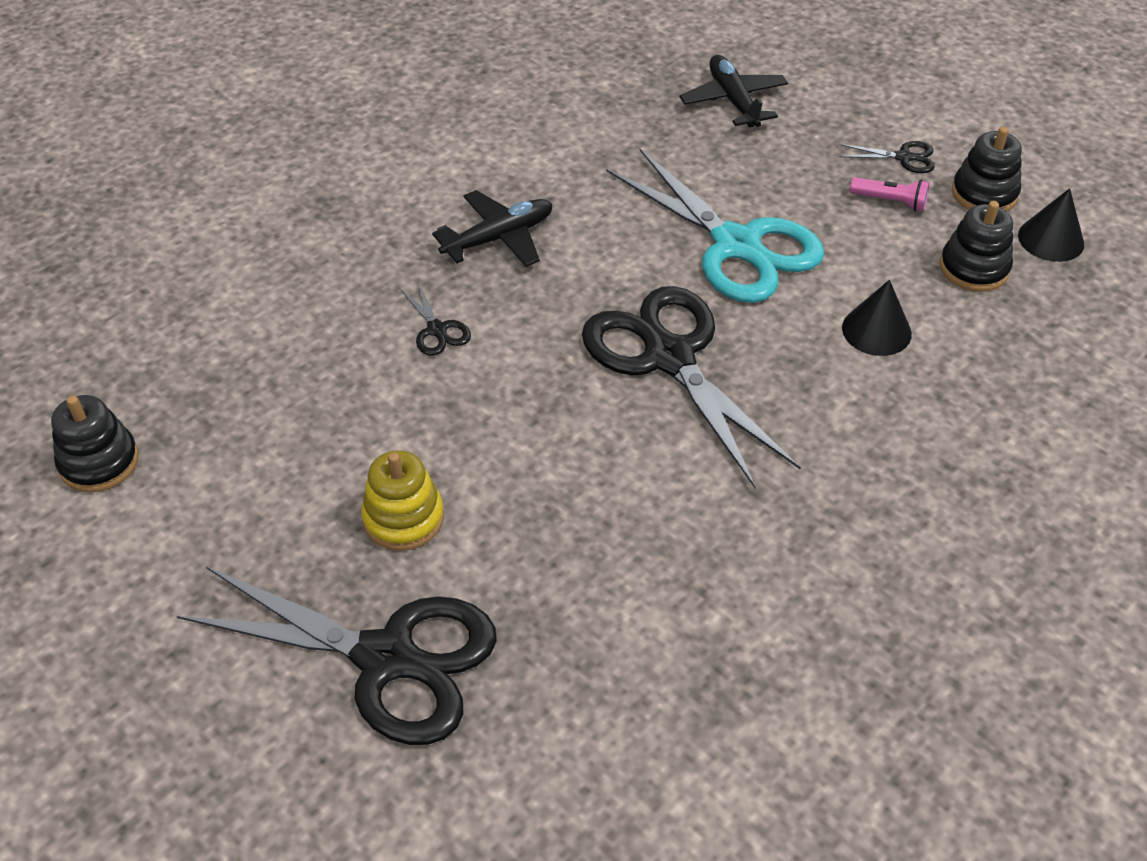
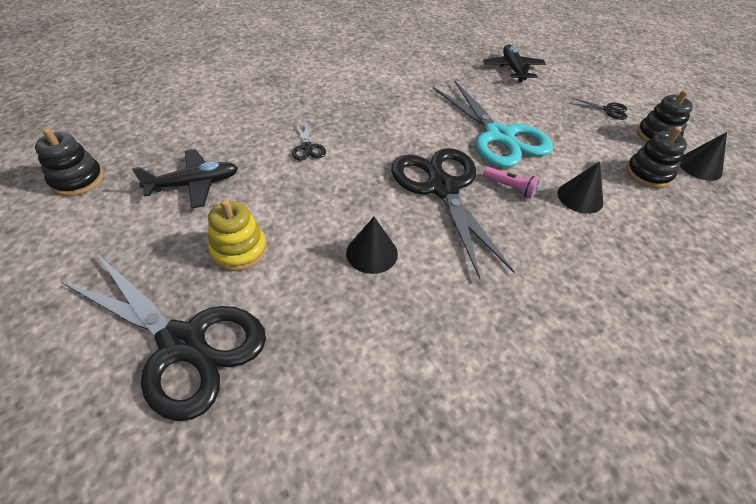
camera: 10 degrees right, 0 degrees up
(499, 238) = (361, 109): black plane -> black plane (194, 184)
(595, 482) = (372, 253): none -> black cone
(890, 201) = (597, 130): pink flashlight -> pink flashlight (509, 187)

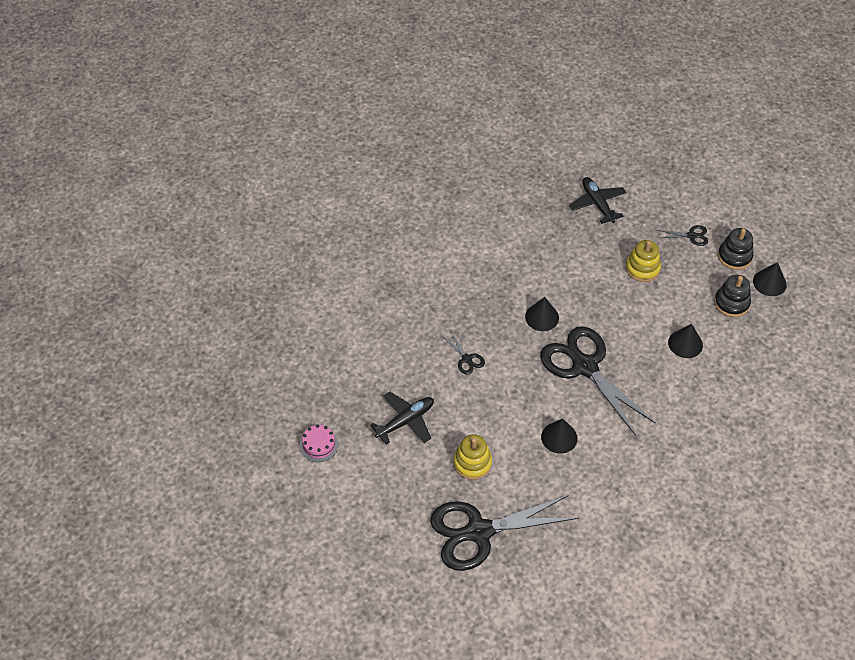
camera: 15 degrees left, 5 degrees up
(77, 180) = (319, 445): black stacking toy -> pink cake
(183, 343) = (479, 532): black scissors -> black scissors turned 150 degrees clockwise
(413, 134) = (542, 317): none -> black cone
(499, 136) = (610, 297): turquoise scissors -> none
(509, 187) = (633, 350): pink flashlight -> none
(545, 122) = (642, 268): none -> yellow stacking toy

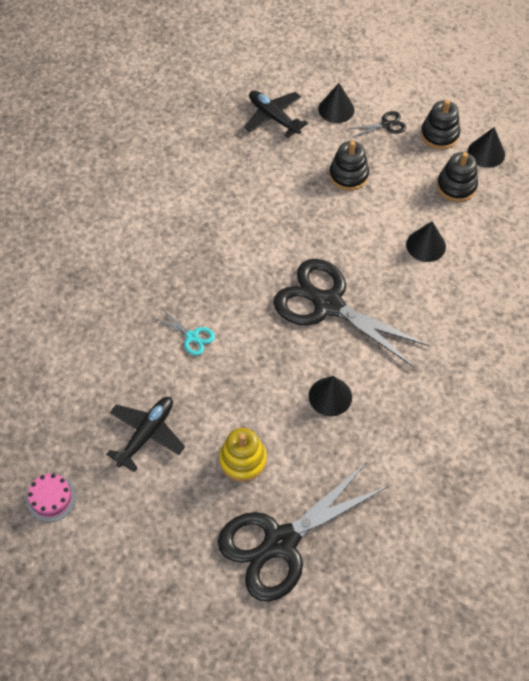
camera: 20 degrees left, 5 degrees up
(467, 359) = (192, 337): black scissors -> turquoise scissors
(542, 317) = (259, 262): black cone -> black cone (336, 109)
(642, 268) = (348, 175): yellow stacking toy -> black stacking toy

